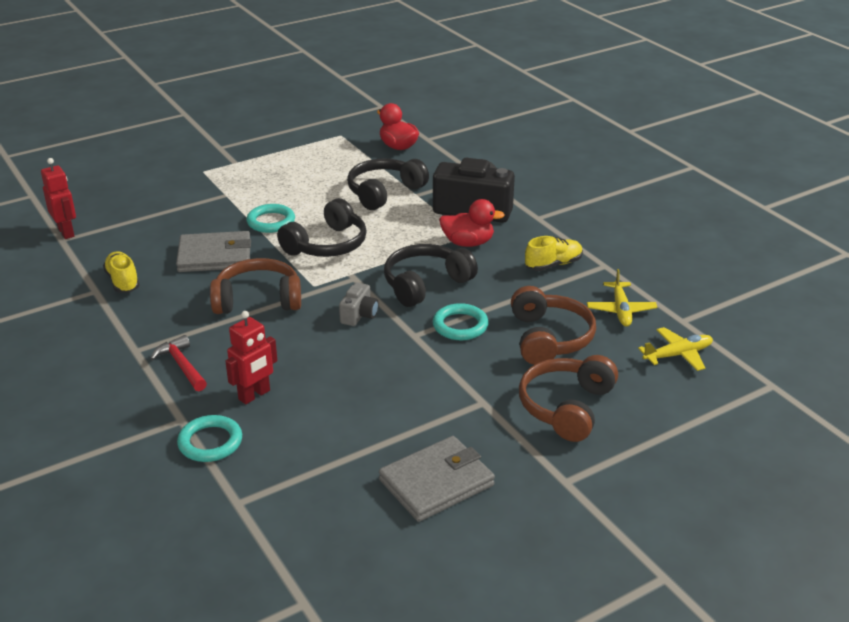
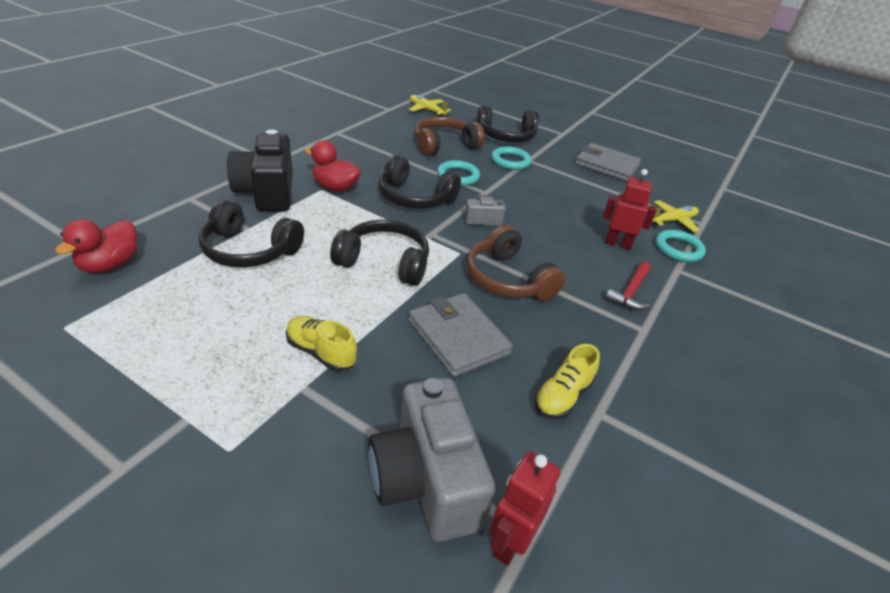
camera: 120 degrees left, 5 degrees up
(124, 218) = (426, 480): none -> grey camera
(271, 222) = (358, 317): turquoise ring -> turquoise ring (510, 161)
(468, 243) = (335, 187): red duck -> red duck turned 45 degrees counterclockwise
(553, 264) = (348, 150): yellow shoe -> yellow shoe (321, 352)
(566, 407) = (506, 136): brown headphones -> black headphones
(621, 310) = (392, 126): yellow plane -> yellow plane (672, 221)

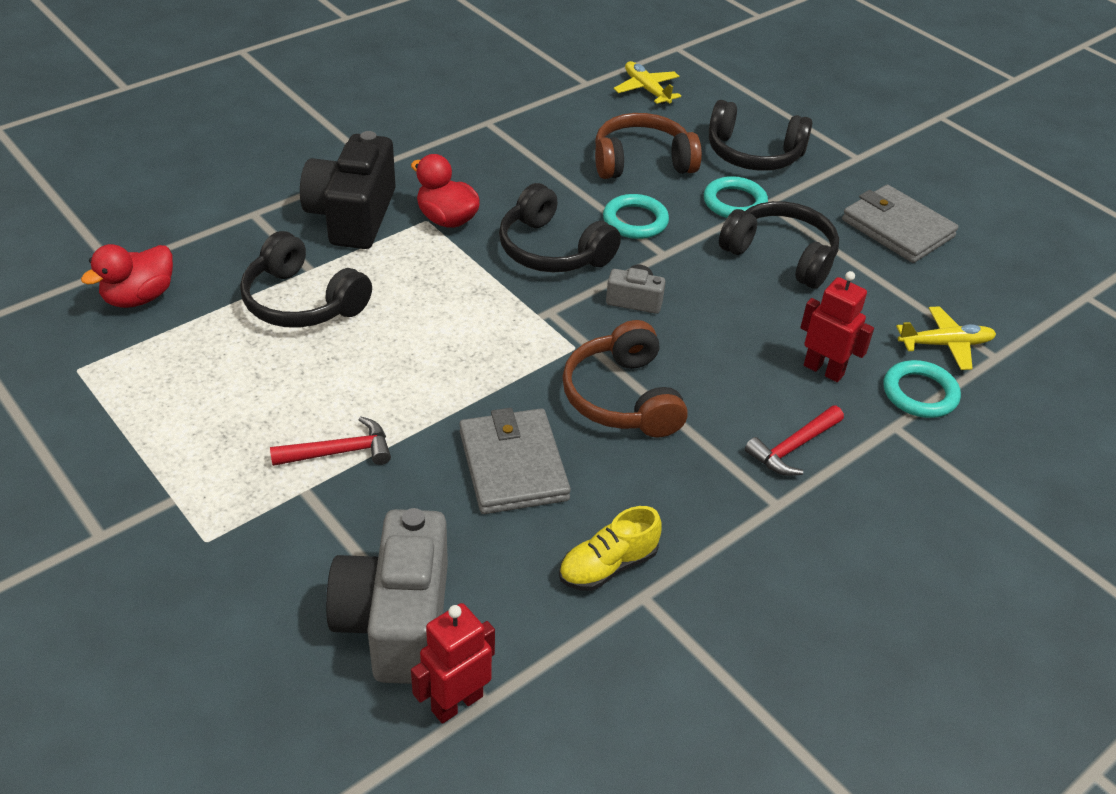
camera: 20 degrees right, 5 degrees up
(321, 352) = (339, 452): yellow shoe -> red hammer
(384, 262) = (465, 346): black headphones -> black headphones (781, 255)

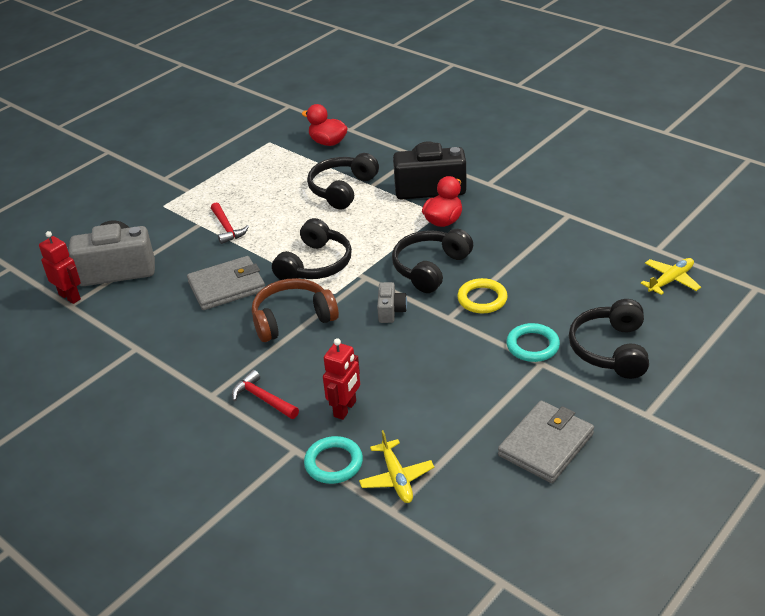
camera: 85 degrees right, 5 degrees down
(608, 566) = (156, 332): yellow shoe -> none
(635, 221) = (482, 299): turquoise ring -> yellow ring
(642, 162) = (561, 292): brown headphones -> none
(781, 255) = (474, 377): black headphones -> black headphones (315, 264)

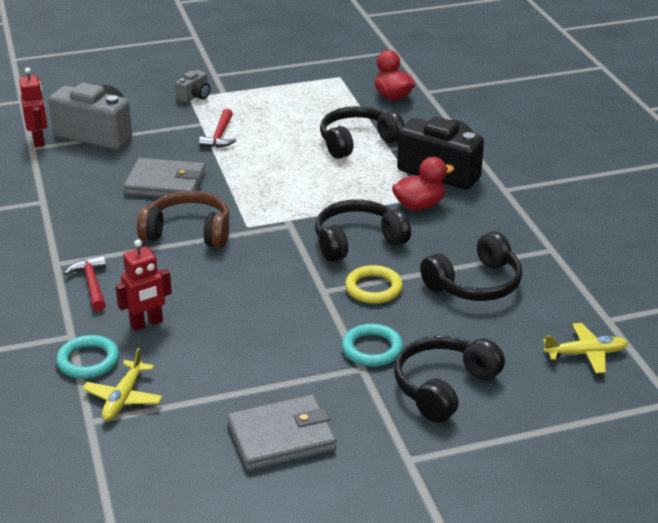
camera: 30 degrees right, 5 degrees down
(315, 264) = (259, 196): black headphones -> black headphones (475, 284)
(391, 311) = (278, 262): grey camera -> grey camera (194, 96)

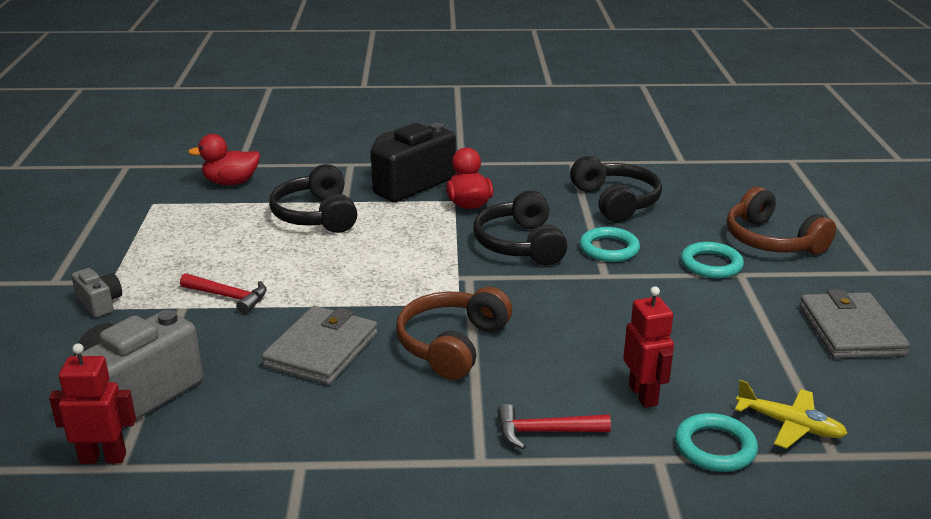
camera: 75 degrees left, 5 degrees down
(373, 288) = (609, 249): yellow ring -> turquoise ring
(443, 387) = (771, 240): black headphones -> brown headphones
(585, 354) = (728, 177): yellow plane -> none

